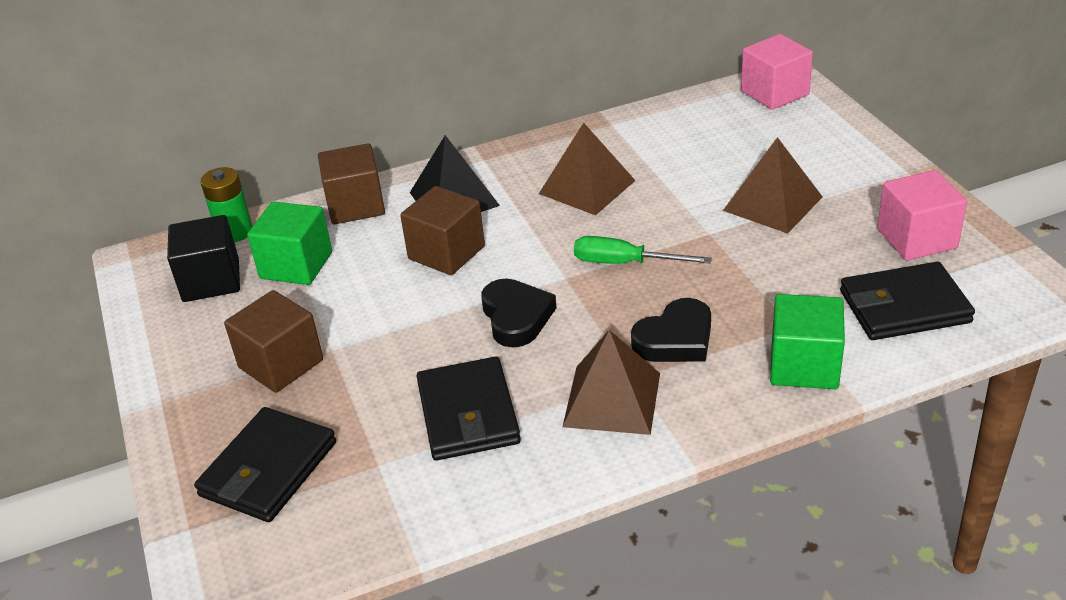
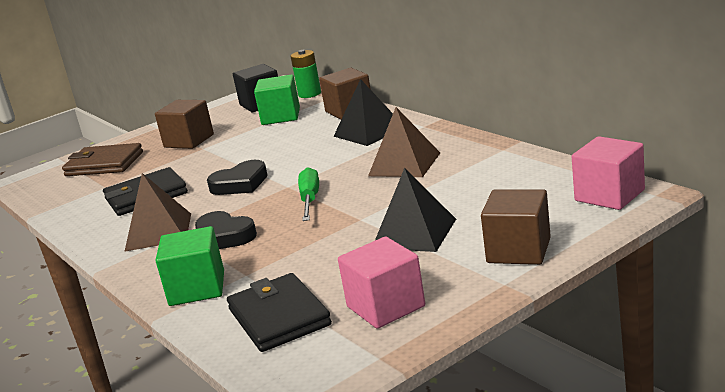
camera: 75 degrees right, 15 degrees down
(268, 469) = (104, 164): black wallet -> brown wallet
(446, 253) = (305, 147): brown cube -> brown cube (518, 250)
(772, 203) = (414, 233): brown pyramid -> black pyramid

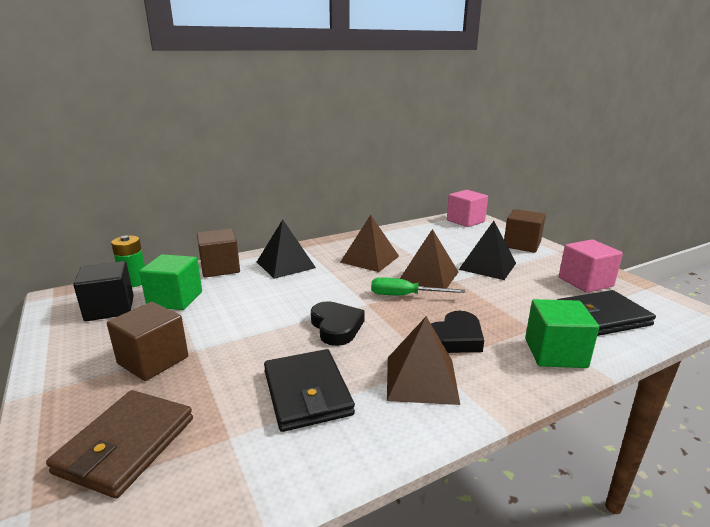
camera: 85 degrees left, 0 degrees up
(366, 203) = (428, 276): none -> brown pyramid

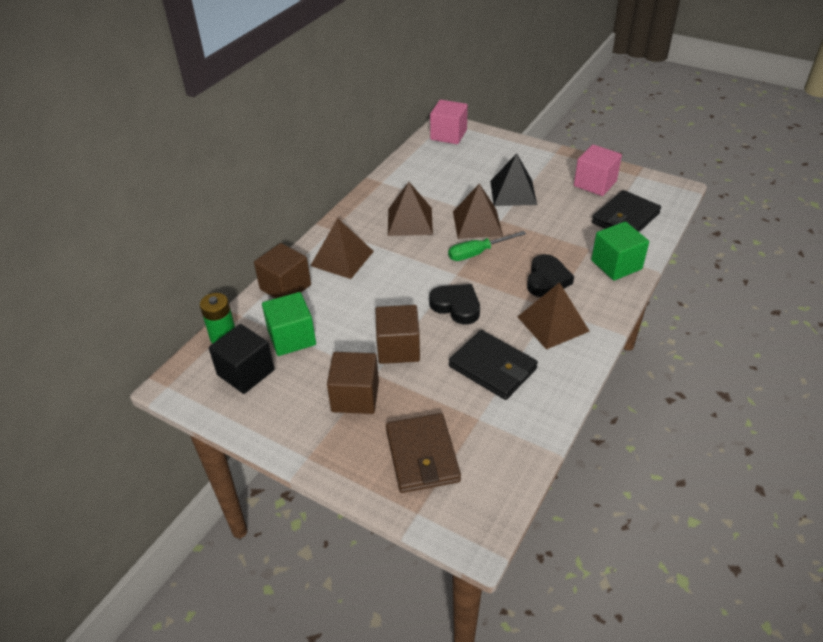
camera: 30 degrees left, 20 degrees up
(285, 265) = (342, 258): black pyramid -> brown pyramid
(522, 245) = (520, 153): brown cube -> brown cube (398, 348)

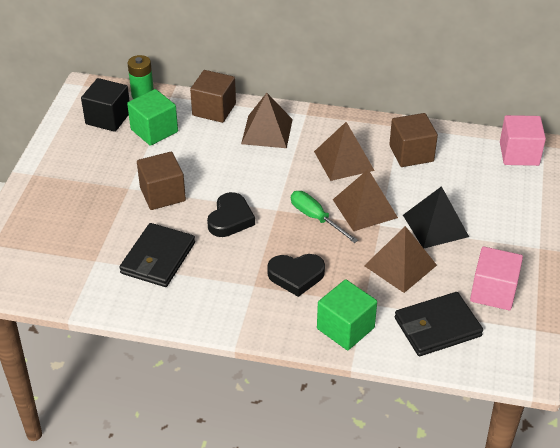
camera: 70 degrees right, 0 degrees up
(355, 396) = (99, 183): brown cube -> brown cube (411, 153)
(422, 455) = (48, 235): brown wallet -> none
(553, 324) = (231, 290): brown pyramid -> brown pyramid (400, 265)
(625, 218) = (437, 327): black wallet -> black wallet turned 45 degrees counterclockwise

